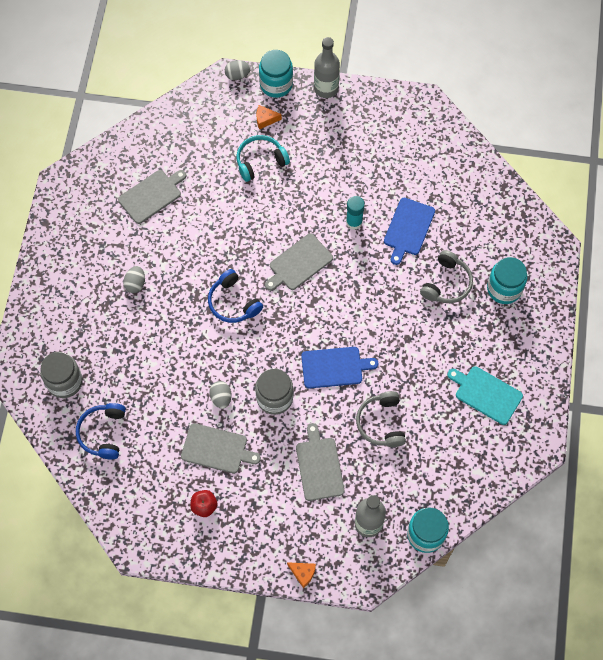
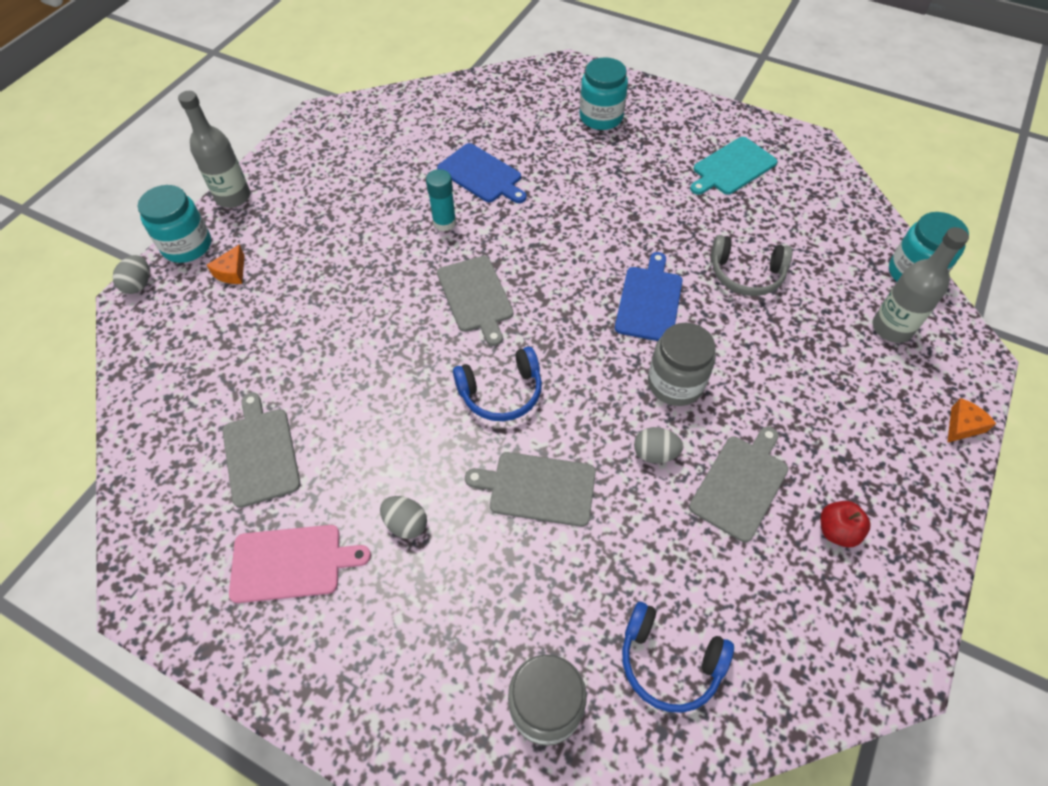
camera: 70 degrees left, 10 degrees down
(97, 239) = (291, 563): none -> pink cutting board
(260, 161) = (293, 296): turquoise headphones -> none
(319, 466) = (796, 359): grey cutting board -> grey cutting board (538, 488)
(446, 283) = (573, 161): grey headphones -> none

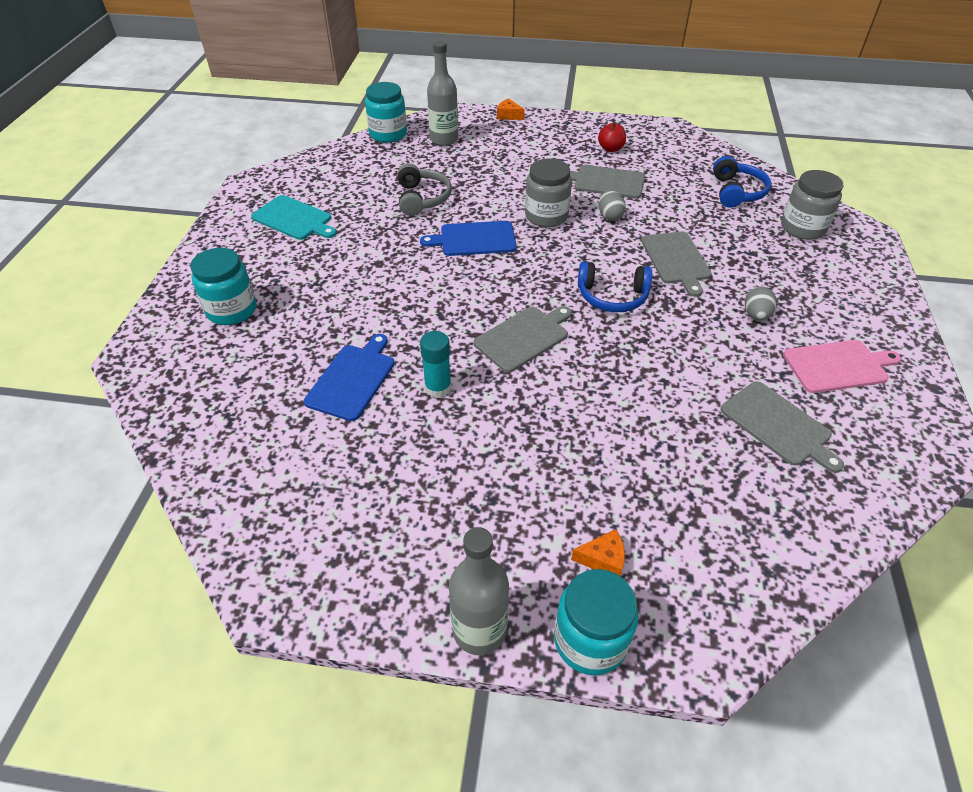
camera: 110 degrees left, 10 degrees down
(139, 284) = (681, 664): grey egg -> none
(260, 453) = (778, 425): grey cutting board -> grey cutting board turned 90 degrees counterclockwise
(291, 563) = (838, 366): pink cutting board -> pink cutting board turned 105 degrees clockwise
(501, 392) = (612, 296): blue headphones -> blue headphones turned 135 degrees clockwise

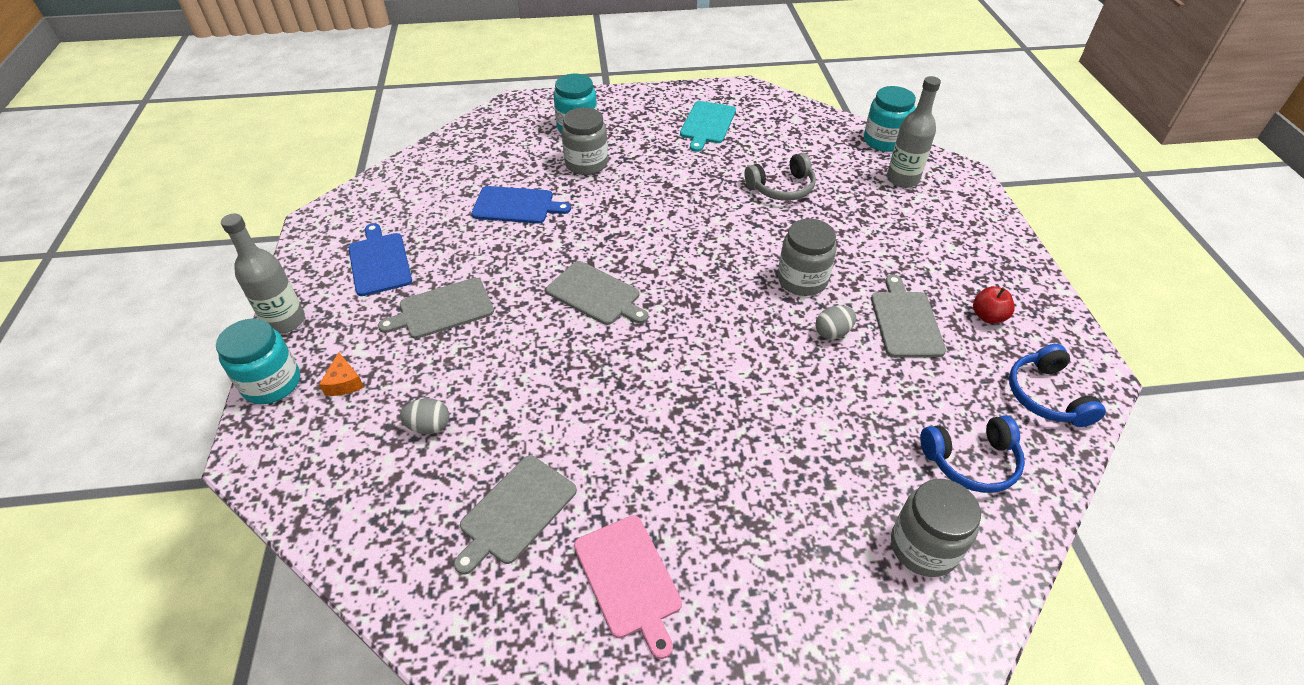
camera: 75 degrees right, 0 degrees up
(307, 313) = (586, 163): none -> grey jar
(438, 388) = (517, 253): turquoise glue stick -> none
(474, 239) = (732, 235): blue cutting board -> blue cutting board (379, 262)
(508, 115) = (995, 216): orange cheese -> none
(612, 296) = (682, 352): blue headphones -> blue headphones (1046, 396)
(676, 260) = (774, 403): grey cutting board -> grey cutting board (442, 309)
(756, 315) = (698, 488): grey egg -> grey egg (429, 426)

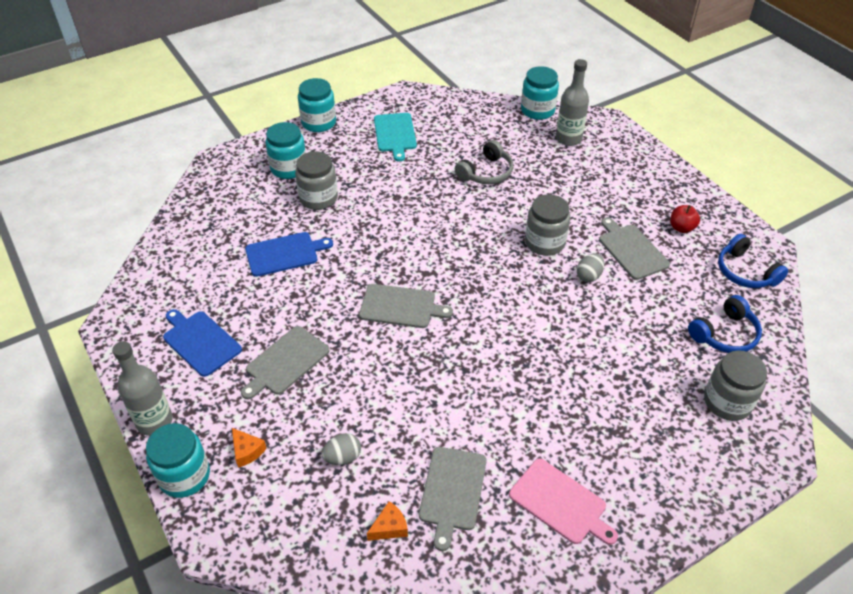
camera: 25 degrees left, 0 degrees up
(423, 521) = (389, 527): none -> orange cheese
(636, 94) = (318, 123): none -> turquoise jar

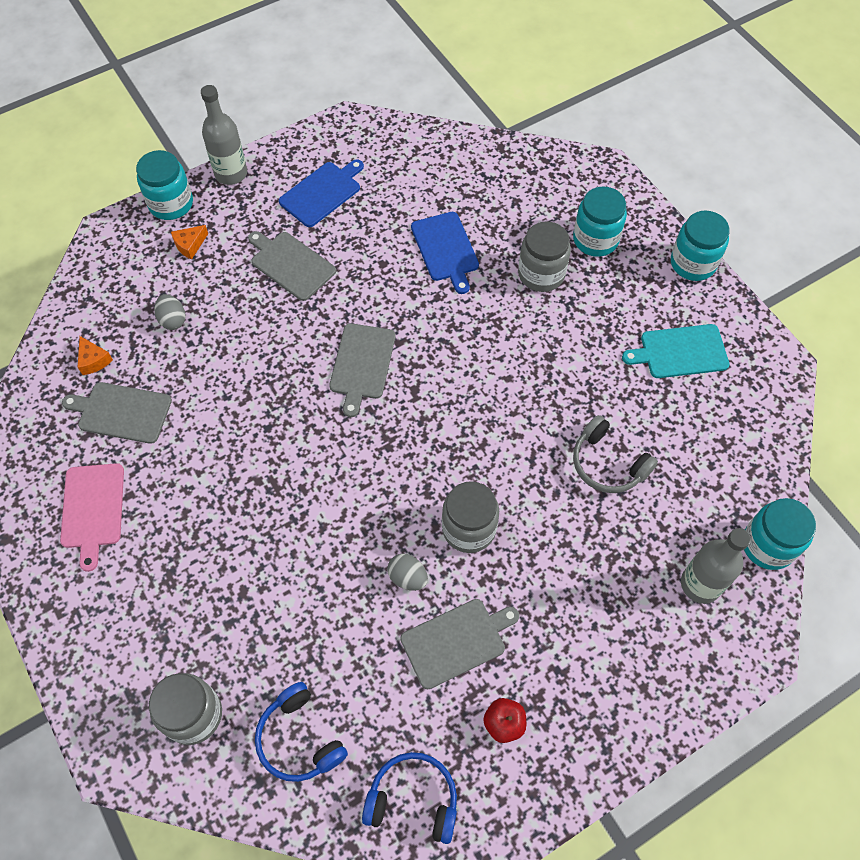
camera: 90 degrees right, 15 degrees up
(560, 503) = (93, 509): pink cutting board -> pink cutting board turned 45 degrees counterclockwise
(745, 272) = (413, 800): blue headphones -> blue headphones turned 45 degrees clockwise

